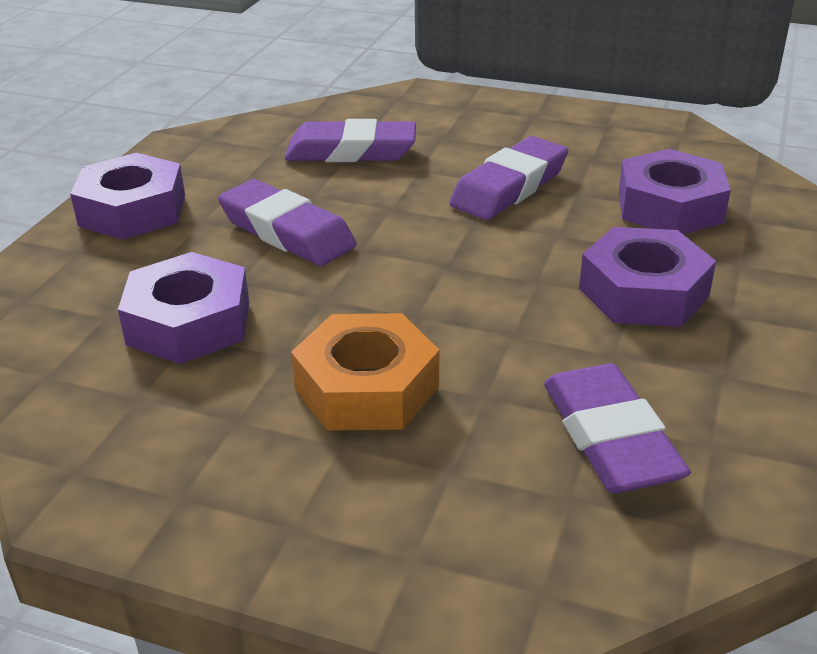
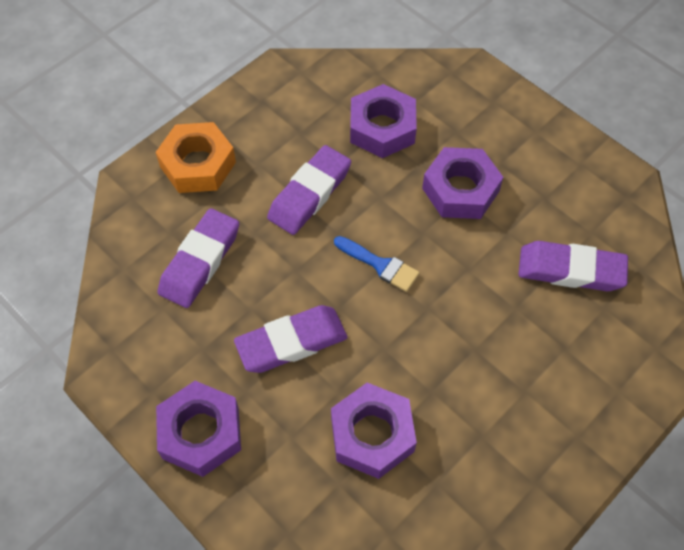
camera: 65 degrees left, 25 degrees up
(367, 388) = (483, 360): orange nut -> orange nut (198, 164)
(452, 261) = (380, 265): none -> blue brush
(509, 187) = (310, 194): purple eraser -> purple eraser turned 60 degrees clockwise

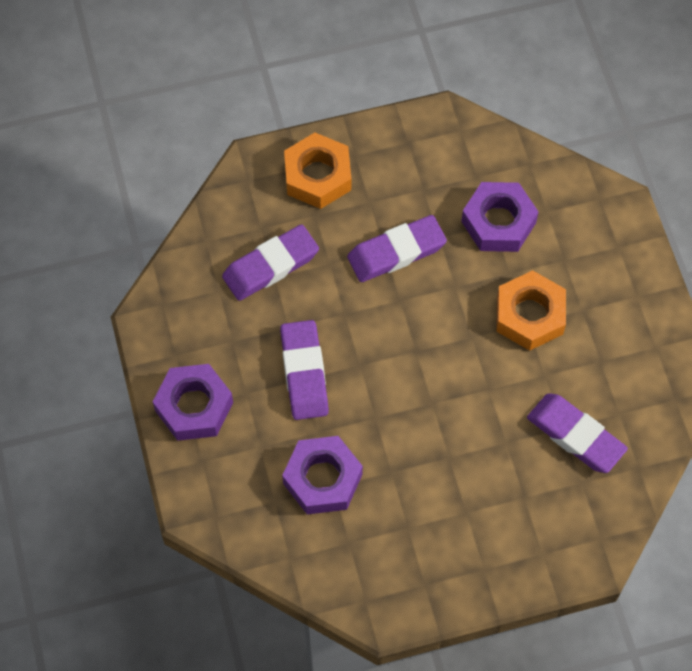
camera: 30 degrees right, 5 degrees up
(291, 342) = (304, 373): purple eraser -> purple eraser turned 75 degrees clockwise
(380, 265) = (416, 346): blue brush -> none
(460, 190) = (529, 315): purple nut -> orange nut

